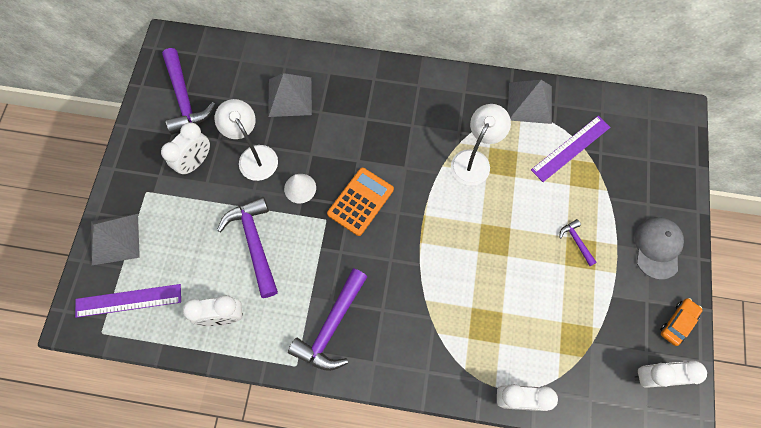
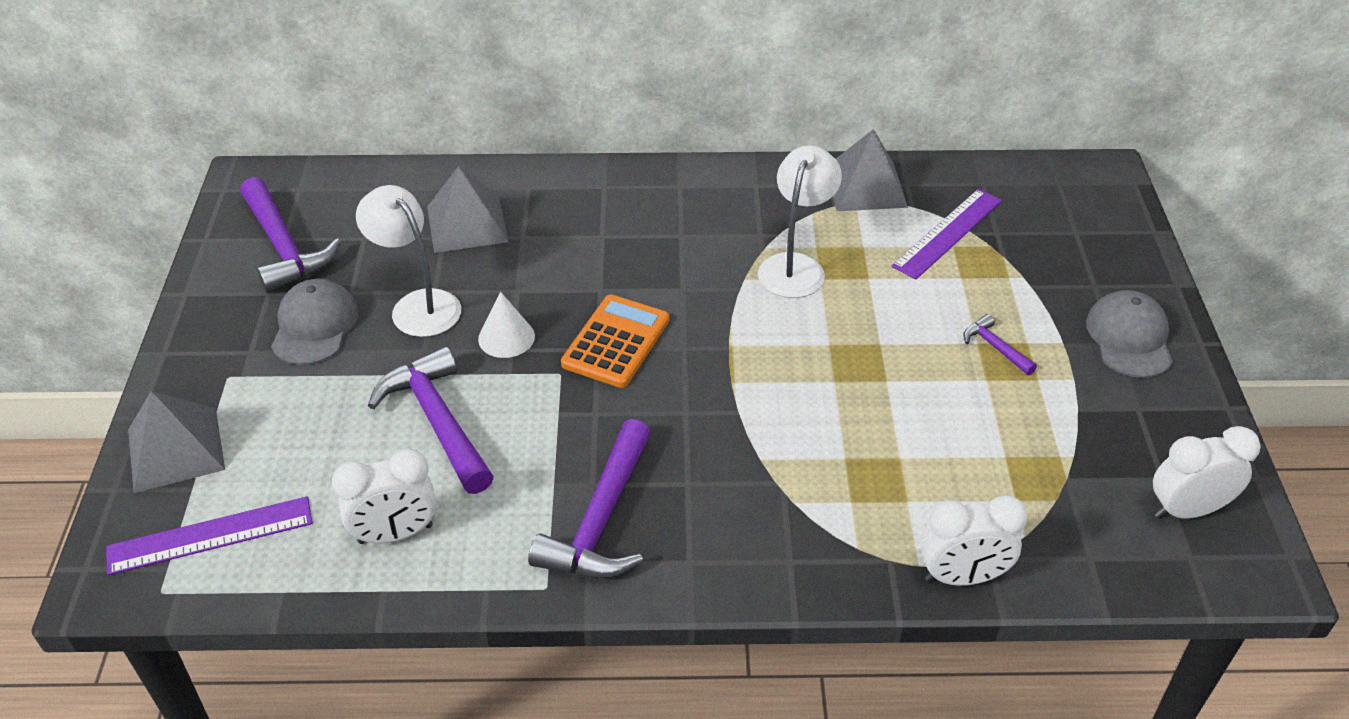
camera: 10 degrees left, 25 degrees down
(196, 162) = (314, 326): white clock -> grey cap
(678, 323) = (1199, 431): orange car -> none

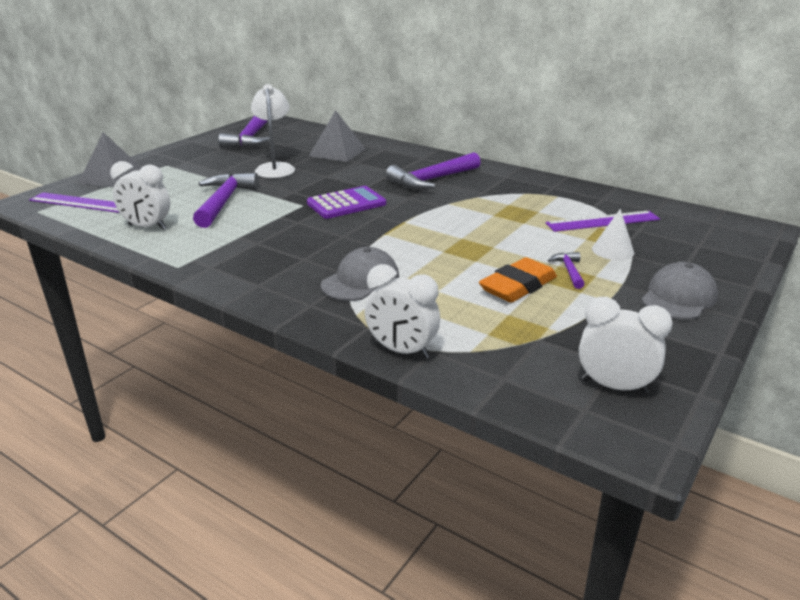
camera: 35 degrees right, 15 degrees down
(314, 326) = (223, 162): grey cap -> grey cap (360, 280)
(506, 337) = (297, 187): white cone -> white cone (613, 250)
(600, 520) = (240, 255): purple hammer -> purple hammer (432, 180)
(616, 342) = (346, 204): orange calculator -> purple calculator
(795, 266) = (485, 207): white lamp -> none
(866, 187) = (573, 193): grey pyramid -> none
(971, 403) = (518, 286): none -> orange eraser

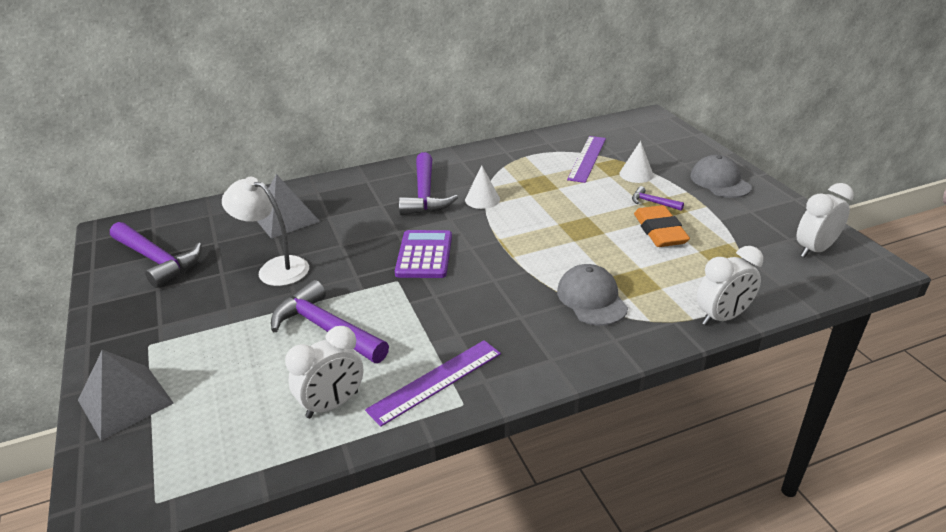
camera: 55 degrees left, 5 degrees up
(81, 203) = (181, 449): purple ruler -> purple ruler (435, 381)
(456, 200) = (482, 199): none -> white cone

